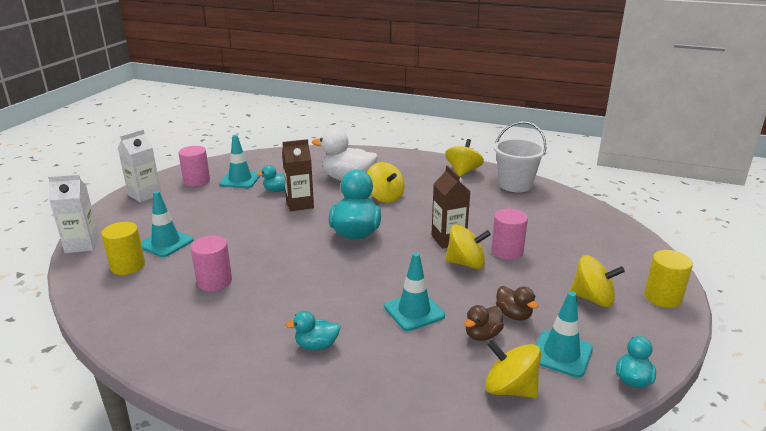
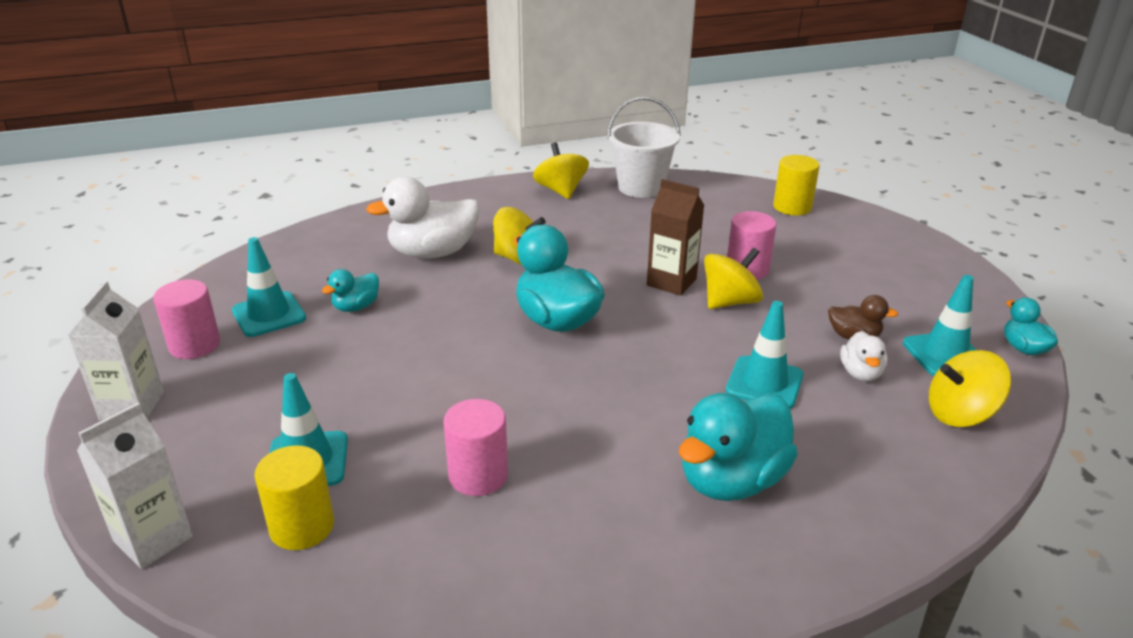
camera: 40 degrees left, 5 degrees up
(299, 204) = (422, 314): brown carton -> none
(316, 345) = (731, 480): turquoise duck -> turquoise duck, size x1.95
(482, 335) = (860, 373): brown duck -> white duck
(592, 298) = (888, 285): yellow spinning top -> none
(662, 297) = (933, 257): yellow cylinder -> yellow cylinder (792, 207)

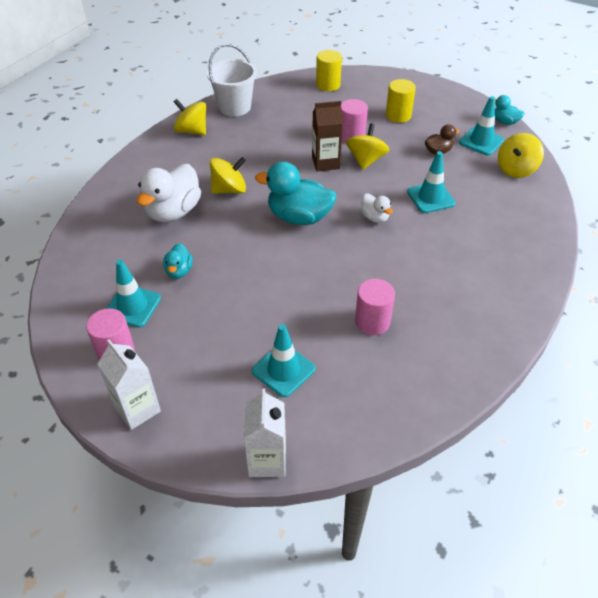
camera: 40 degrees left, 15 degrees up
(302, 527) = (329, 401): yellow cylinder -> yellow cylinder (398, 115)
(731, 480) = (472, 254): turquoise duck -> none
(860, 373) = (461, 170): white duck -> white duck (374, 217)

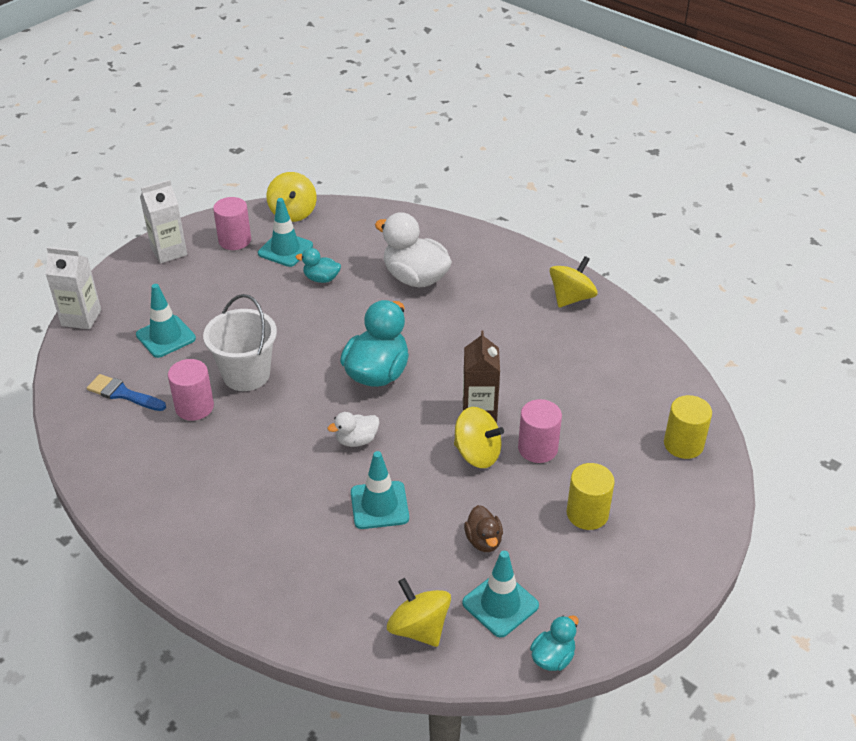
camera: 100 degrees right, 5 degrees down
(229, 189) = (443, 321): yellow spinning top -> yellow spinning top (293, 212)
(234, 107) = (625, 339): white bucket -> white bucket (246, 374)
(372, 381) = (123, 394): none -> blue brush

